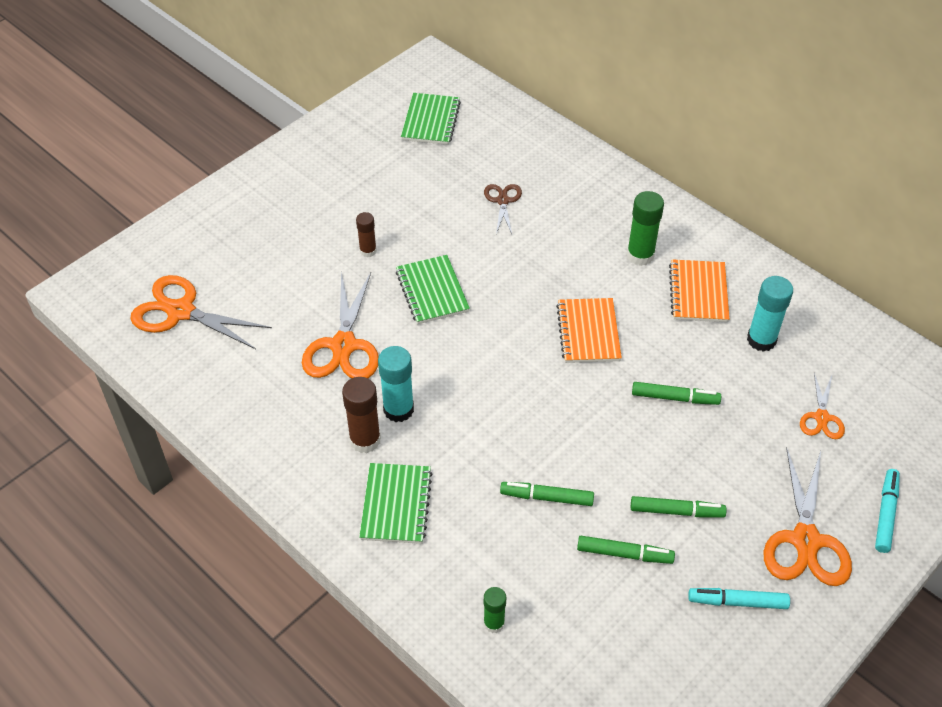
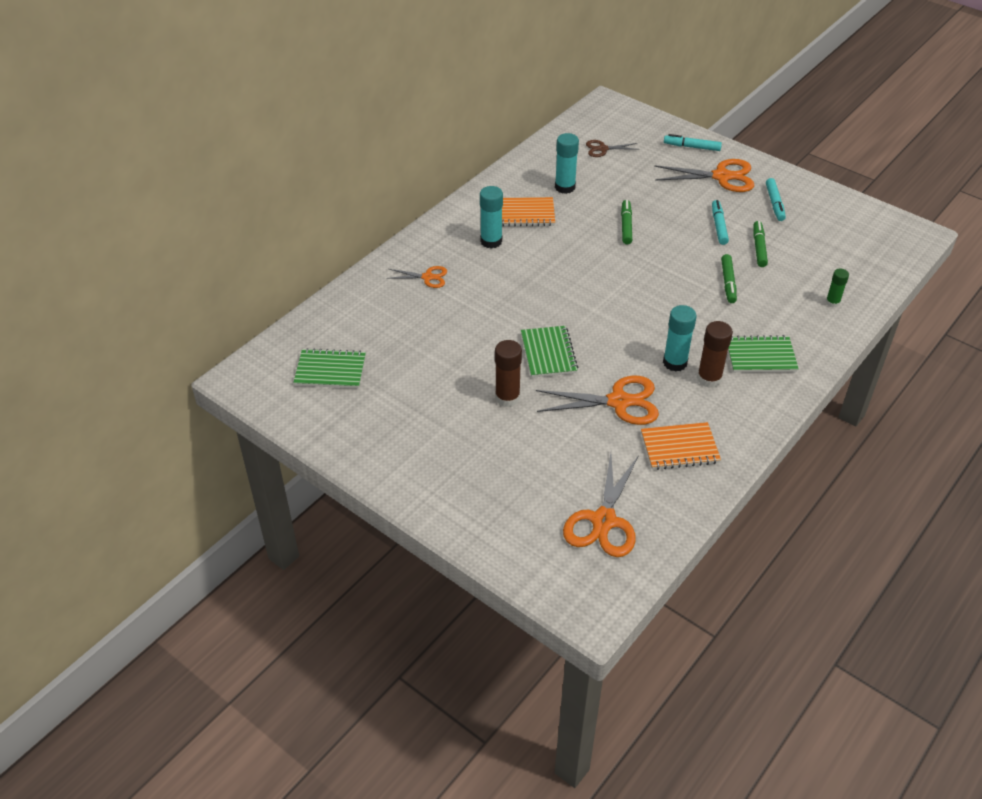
camera: 95 degrees left, 5 degrees down
(368, 251) = (507, 398): brown glue stick -> brown glue stick, size x1.63
(432, 291) = (548, 353): green notebook -> green notebook turned 75 degrees counterclockwise
(503, 201) = (436, 317): brown scissors -> brown scissors (603, 149)
(588, 332) = (575, 266): orange notebook -> orange notebook (679, 448)
(640, 255) = (491, 241): green glue stick -> turquoise glue stick
(676, 511) = (719, 226): green marker -> turquoise marker
(821, 417) = (626, 166): orange scissors -> orange scissors (427, 277)

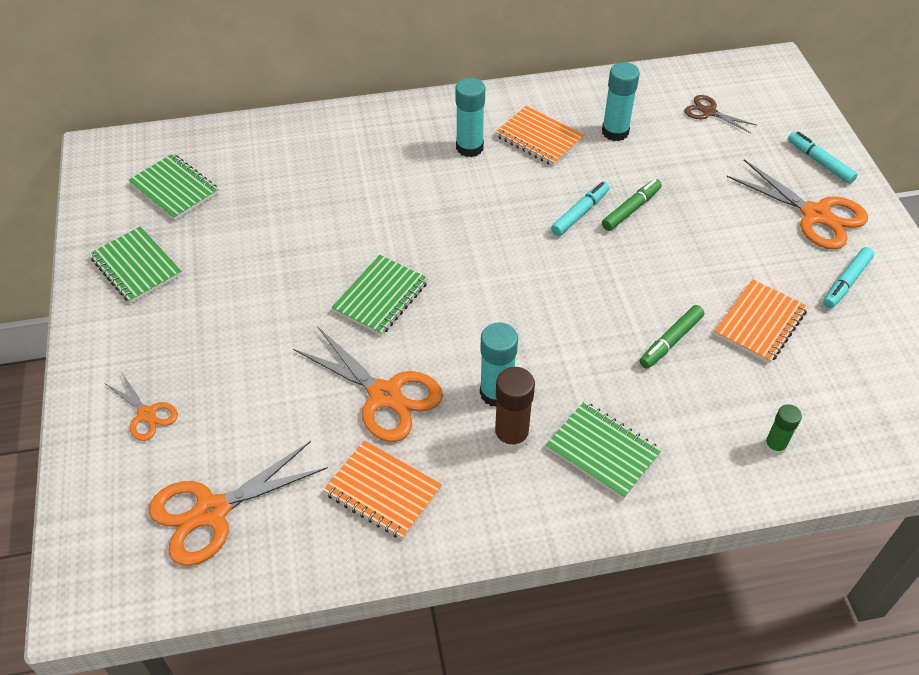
camera: 40 degrees right, 5 degrees up
(371, 430) = (136, 267): none -> green notebook
(427, 277) = (366, 150): orange scissors -> orange scissors (146, 414)
(507, 398) = (286, 317): brown glue stick -> none
(719, 226) = (740, 270): turquoise marker -> turquoise marker (580, 213)
(759, 248) = (760, 323): green marker -> orange notebook

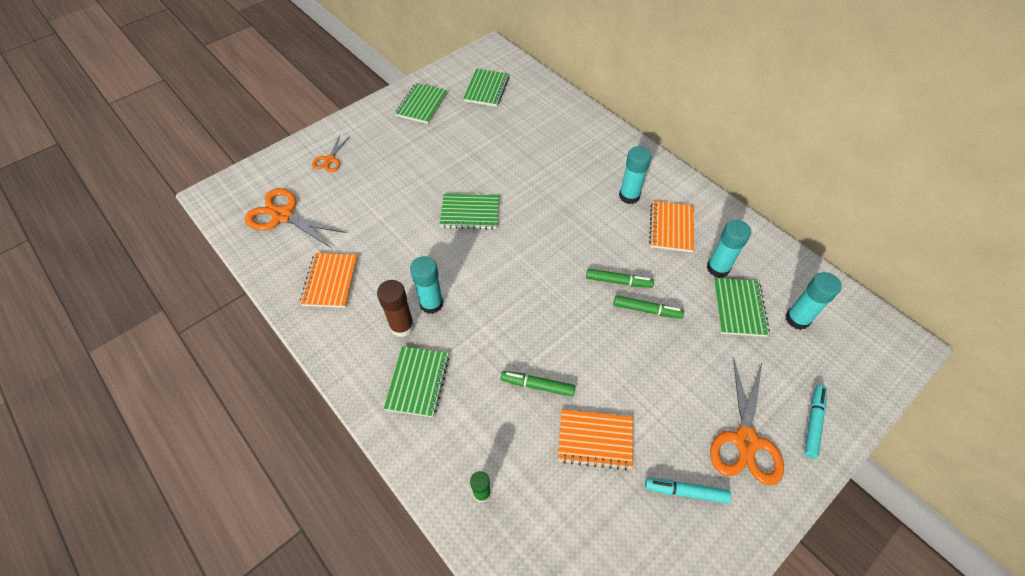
camera: 60 degrees right, 5 degrees up
(385, 395) = (398, 250): orange scissors -> none
(580, 213) = (618, 281): turquoise marker -> green marker
(672, 143) = (739, 308): none -> green notebook
(709, 112) = (797, 319): brown scissors -> turquoise glue stick

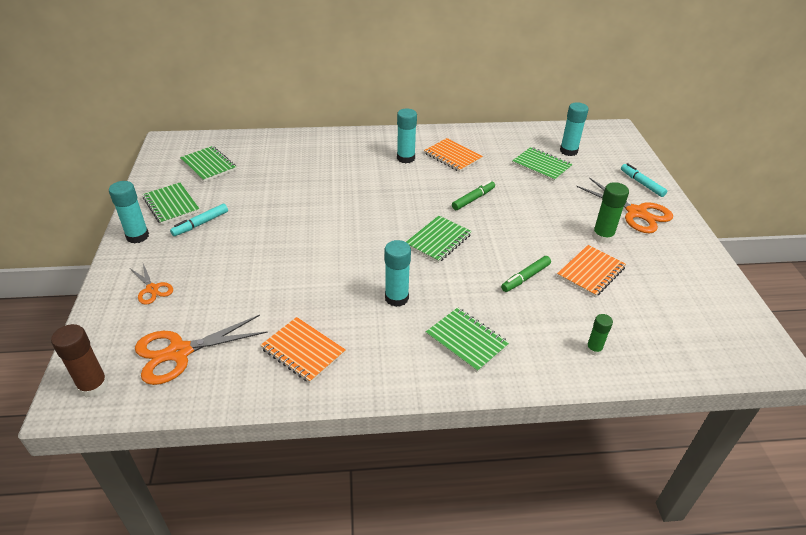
camera: 55 degrees left, 15 degrees down
(402, 326) = (402, 325): brown glue stick -> brown glue stick (93, 386)
(470, 213) = (329, 235): green notebook -> green notebook (438, 240)
(646, 310) = (508, 200): green marker -> none
(666, 425) = (602, 236): none -> green glue stick
(685, 492) = (655, 253): turquoise marker -> turquoise marker (200, 224)
(718, 268) = (504, 157): turquoise glue stick -> turquoise glue stick (137, 236)

